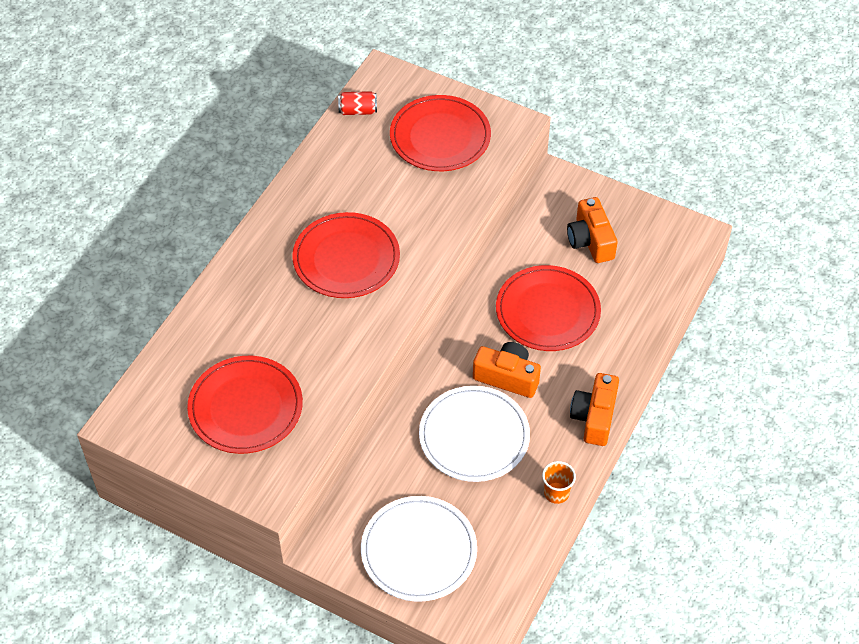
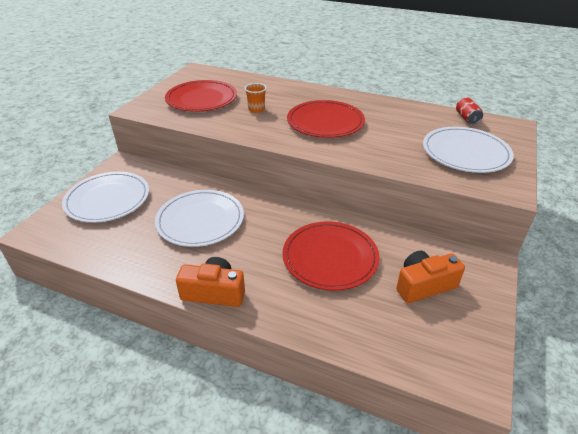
camera: 85 degrees right, 15 degrees down
(440, 136) = (465, 152): red plate -> white plate
(507, 377) = (257, 235): orange camera -> none
(556, 493) = (138, 269): orange cup -> orange cup (256, 109)

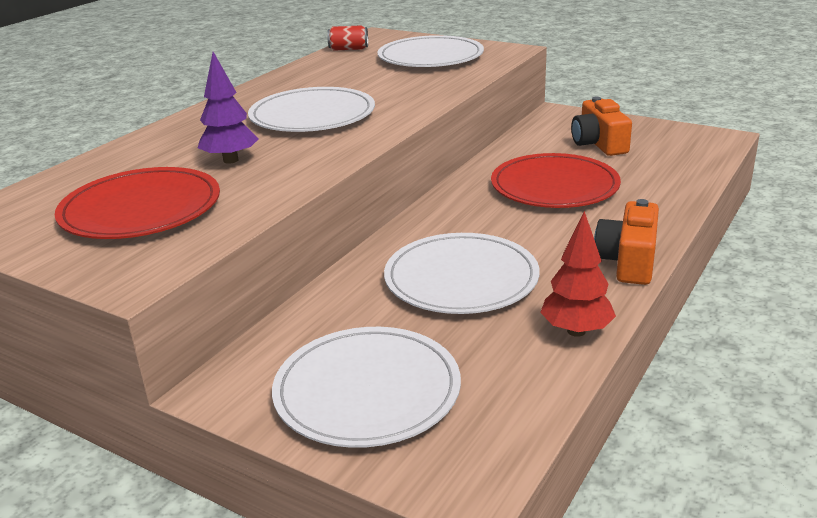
camera: 80 degrees left, 10 degrees down
(137, 265) = (576, 331): none -> red tree
(256, 109) = (231, 160): orange cup -> purple tree
(325, 122) = (312, 115): red plate -> white plate

